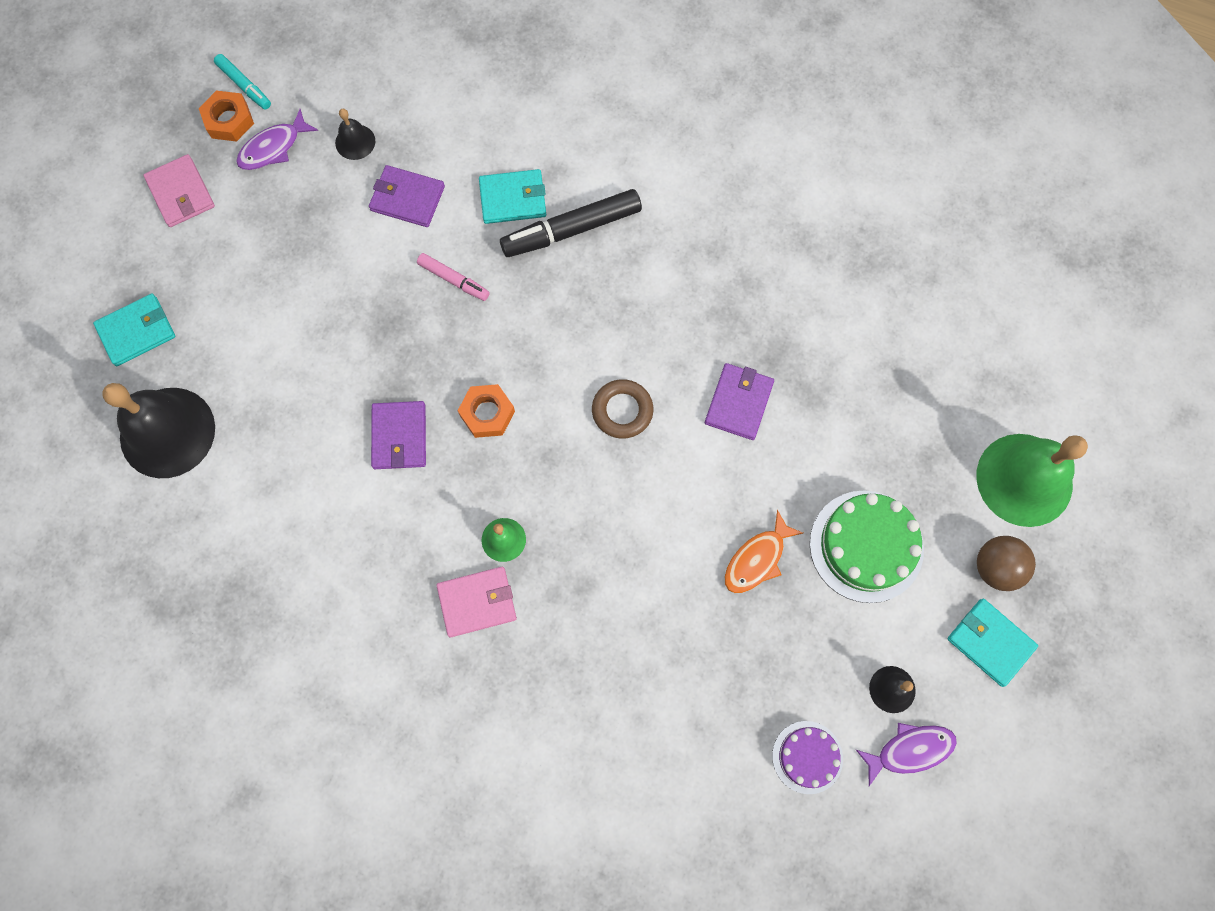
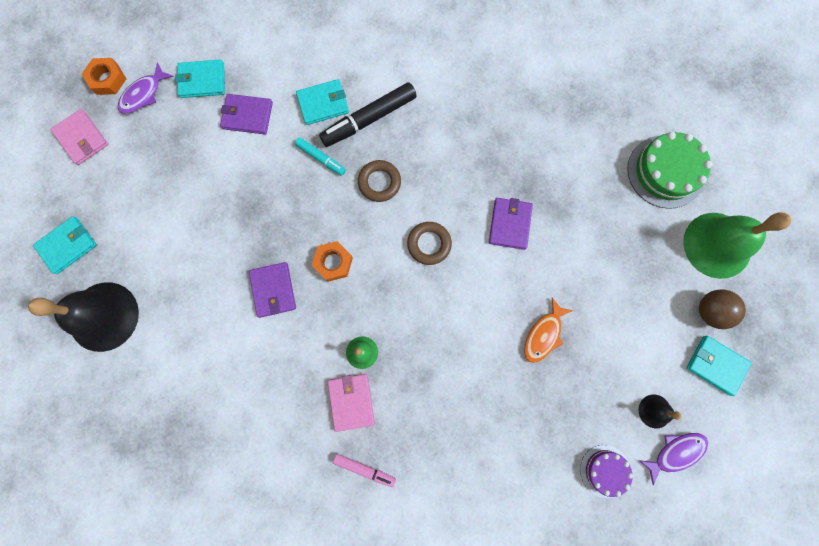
camera: 10 degrees left, 5 degrees up
(244, 86) = (114, 52): turquoise marker -> turquoise marker (321, 158)
(355, 142) = (202, 80): black bell -> turquoise wallet
(454, 280) = (291, 169): pink marker -> pink marker (364, 469)
(477, 602) = (351, 401): pink wallet -> pink wallet turned 75 degrees counterclockwise
(570, 317) = (379, 182): none -> brown ring
(866, 546) = (617, 311): green cake -> green cake (665, 171)

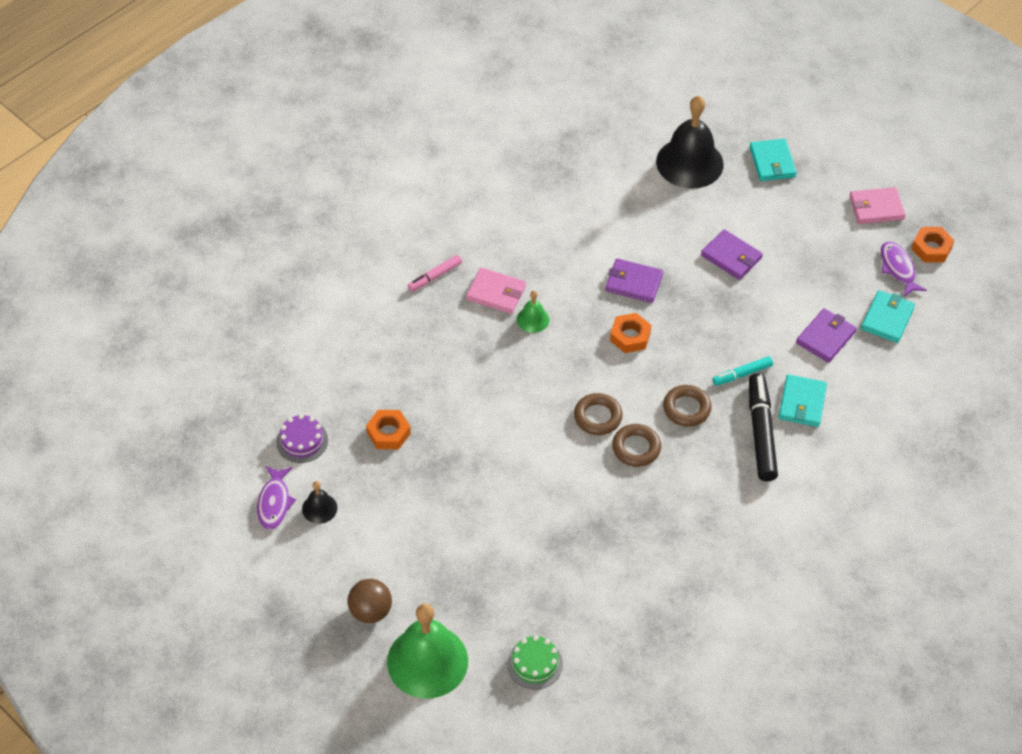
camera: 120 degrees right, 25 degrees down
(440, 200) = (636, 448): none -> brown ring
(510, 224) = (573, 492): purple wallet -> purple wallet (731, 257)
(543, 334) = (449, 461): orange fish -> none
(550, 402) = (388, 433): none -> orange nut
(665, 171) = (534, 664): green cake -> green cake, size x0.59
(716, 365) = (320, 583): turquoise wallet -> none

